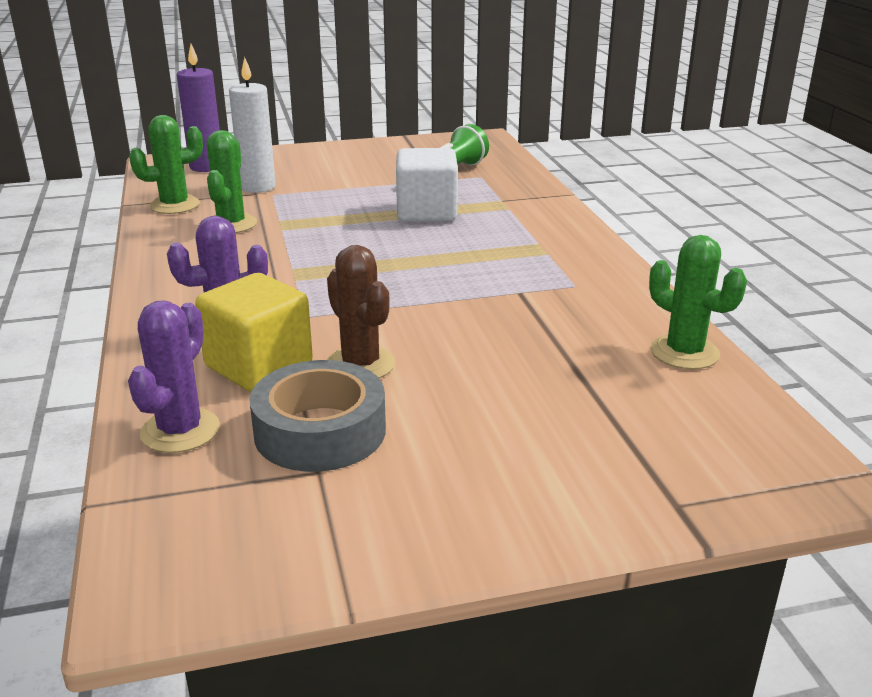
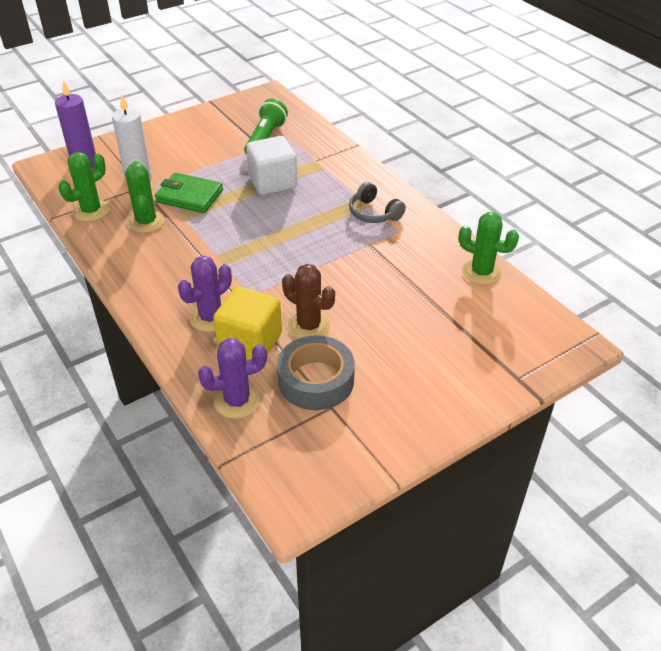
camera: 20 degrees left, 15 degrees up
(180, 431) = (237, 401): purple cactus -> purple cactus turned 75 degrees clockwise
(307, 209) = (189, 196): none -> green wallet
(549, 261) = (374, 213): none -> grey headphones

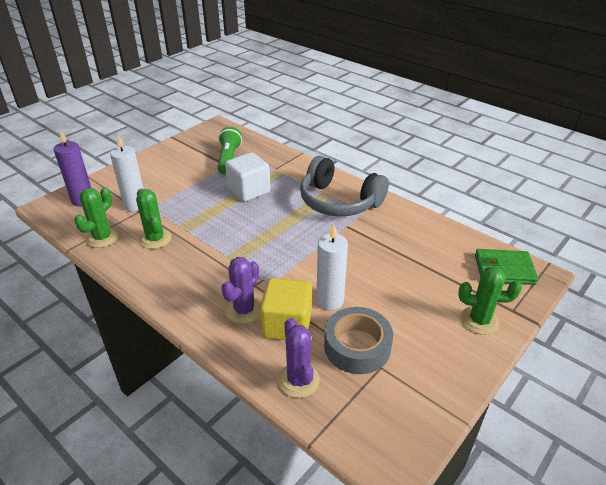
camera: 15 degrees left, 5 degrees down
(189, 196) = (184, 212): green wallet -> green wallet (504, 269)
(237, 401) = (298, 380): purple cactus -> purple cactus turned 75 degrees counterclockwise
(309, 326) = (330, 301): brown cactus -> white candle
(374, 213) = (339, 201): grey headphones -> grey headphones, size x1.94
(481, 272) = (442, 232): green cactus -> green cactus (479, 320)

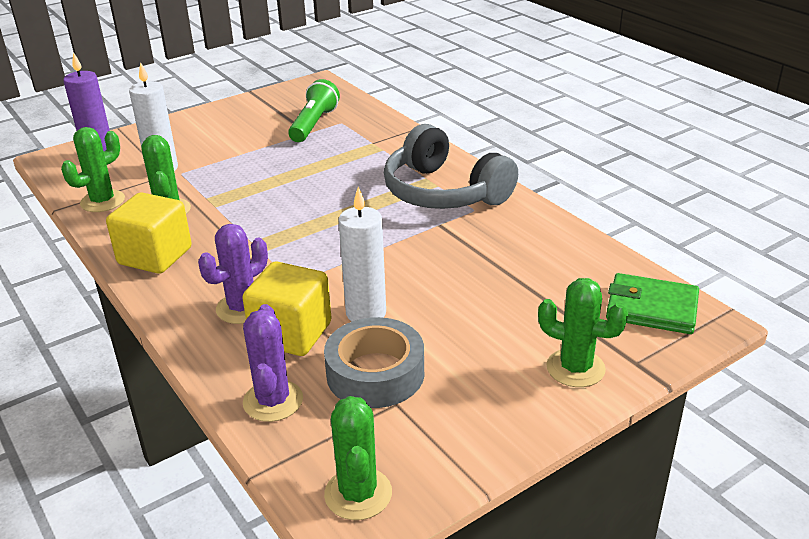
camera: 15 degrees right, 5 degrees down
(162, 277) = (155, 256): none -> yellow cube
(249, 190) = (322, 166): white cube -> none
(388, 441) = (358, 494): none -> green cactus

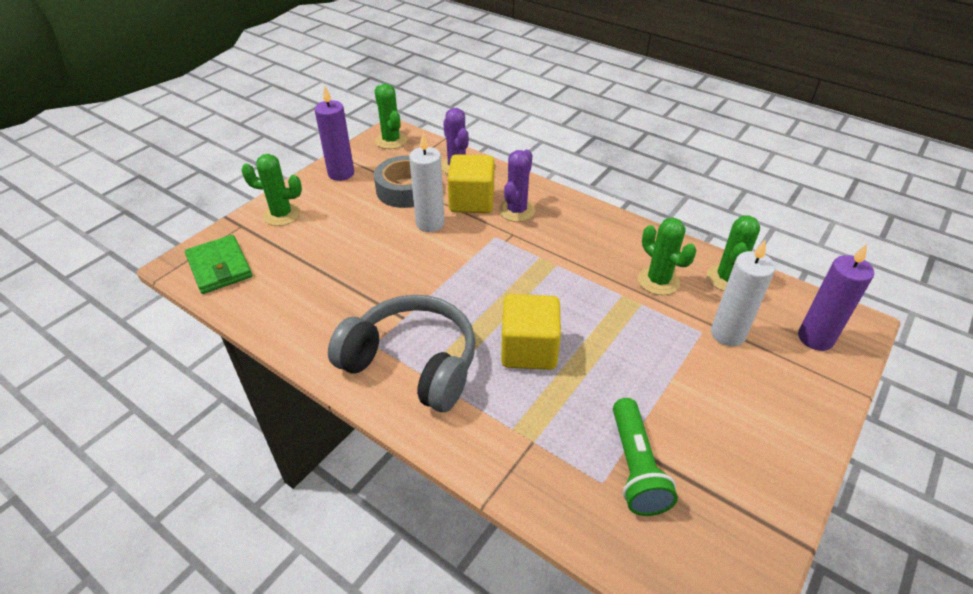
camera: 160 degrees right, 10 degrees up
(155, 256) = (618, 236): yellow cube -> yellow cube (529, 350)
(473, 429) = (341, 173): none -> purple candle
(651, 308) = (220, 267): green wallet -> green wallet turned 60 degrees clockwise

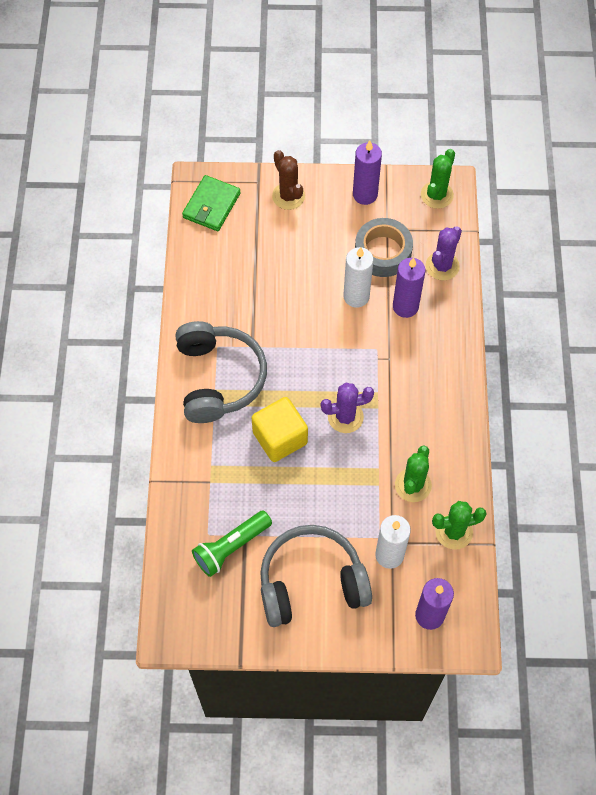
camera: 55 degrees right, 20 degrees up
(282, 215) = (288, 196): green cactus -> brown cactus
(472, 201) = (405, 306): yellow cube -> purple candle
(516, 211) = (419, 344): purple cactus -> purple cactus (345, 417)
(727, 414) = (311, 582): none -> grey headphones

